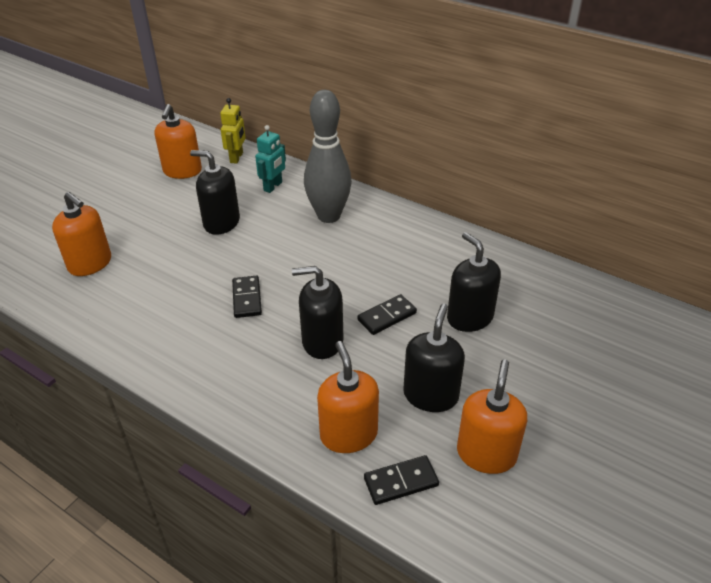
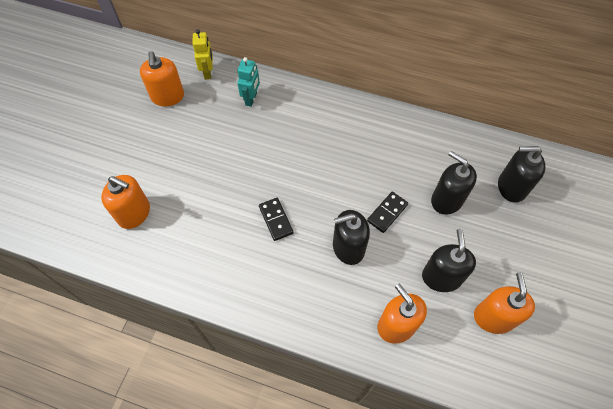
camera: 15 degrees left, 20 degrees up
(221, 223) = (224, 147): black soap dispenser -> black soap dispenser (511, 187)
(329, 216) = (308, 122): grey bowling pin -> none
(401, 482) = (445, 355): black domino -> none

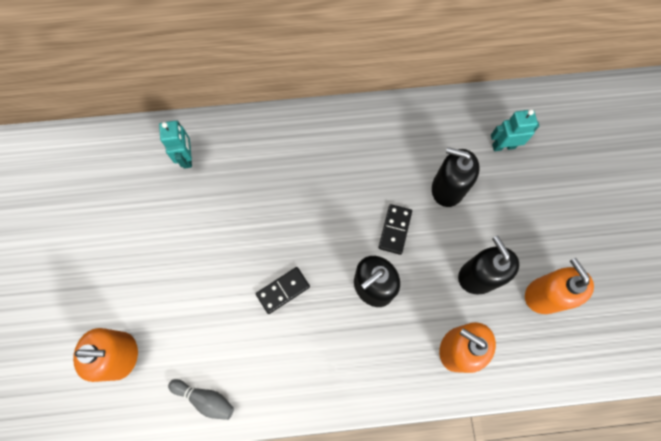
camera: 25 degrees left, 10 degrees up
(168, 96) = (87, 195): orange soap dispenser -> none
(178, 271) = (205, 399): none -> grey bowling pin
(208, 72) = (120, 145): yellow robot -> none
(276, 220) = (283, 290): black domino -> black domino turned 75 degrees counterclockwise
(511, 187) = (503, 146): black soap dispenser -> turquoise robot

